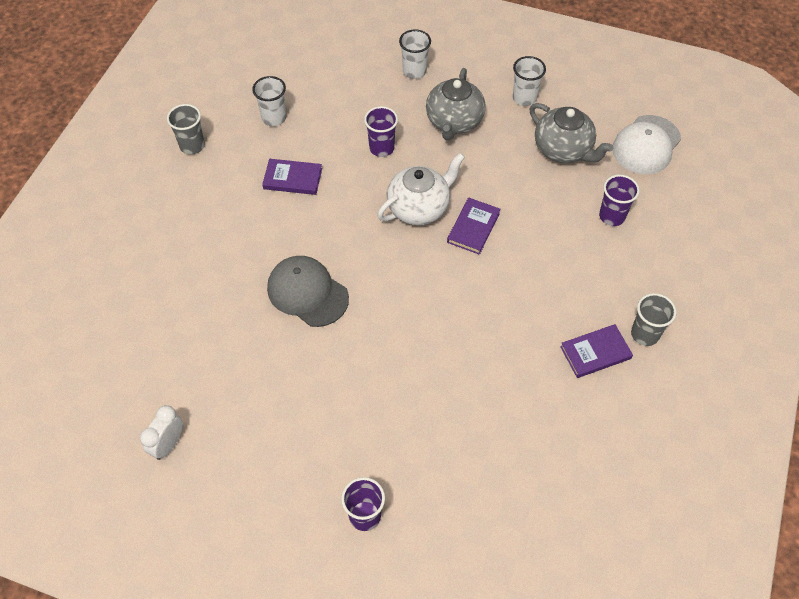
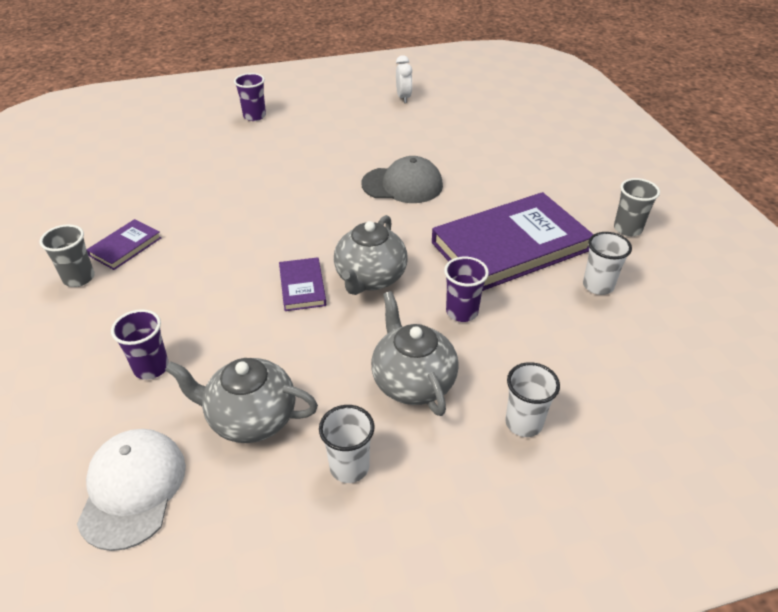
camera: 145 degrees right, 15 degrees down
(292, 179) = (510, 246): purple book -> purple book, size x2.24
(419, 208) = (370, 278): white teapot -> grey teapot

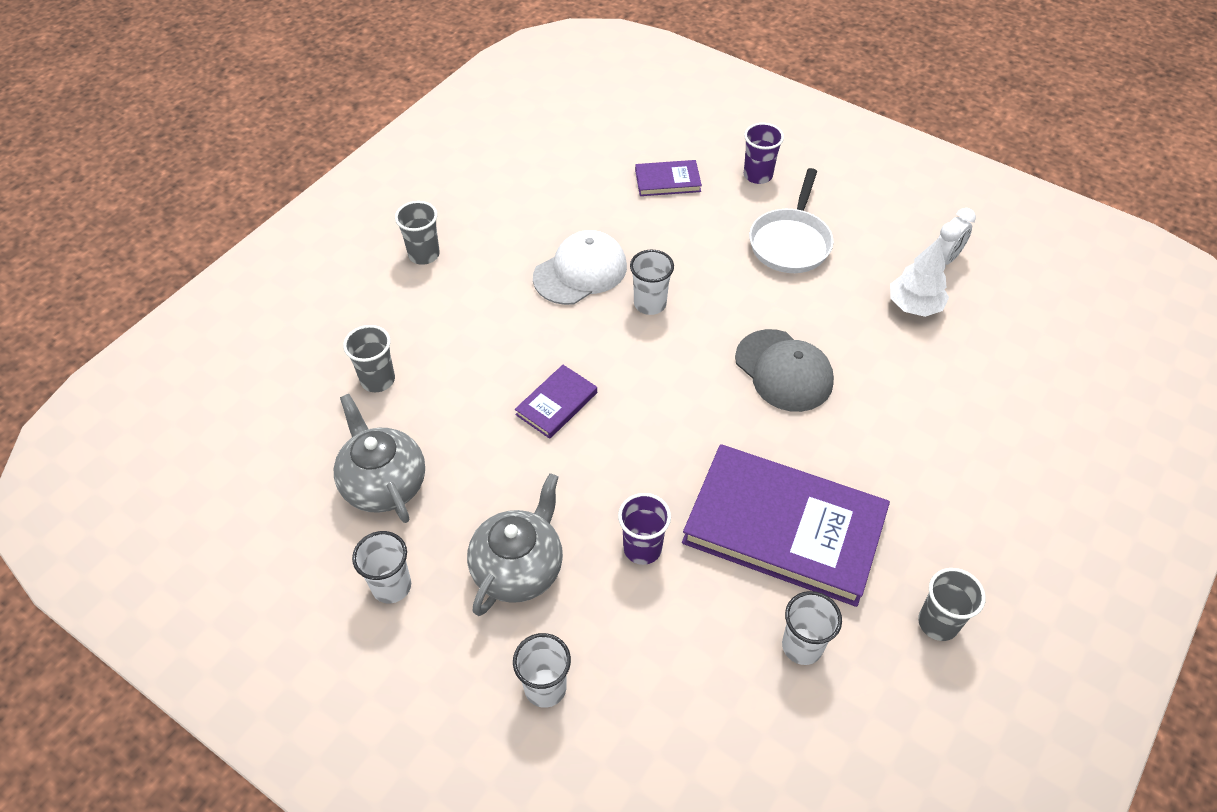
camera: 50 degrees right, 10 degrees up
(125, 247) = (485, 249): purple book -> purple book (667, 181)
(132, 489) = (267, 465): white cap -> white cap (580, 271)
(151, 367) = (378, 380): purple cup -> grey cup
(283, 204) = (650, 304): none -> white cup
(318, 133) = (790, 242): none -> white pan
(370, 278) = (617, 445): grey teapot -> none
(419, 122) = (914, 305): none -> white tree

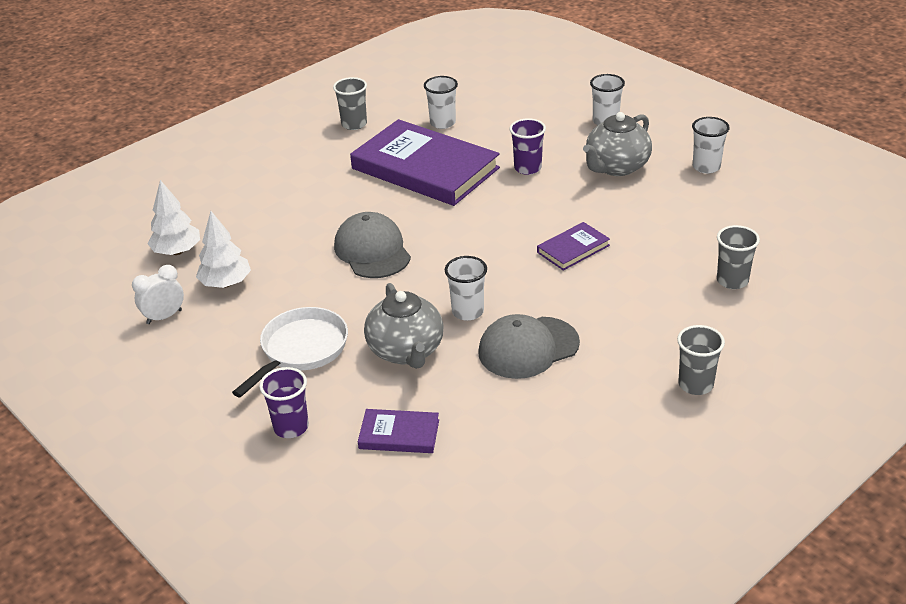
camera: 165 degrees left, 15 degrees down
(384, 484) = (718, 216): grey teapot -> grey teapot (406, 351)
(580, 271) = (528, 348): white cap -> grey cap
(1000, 340) = (177, 251): none -> white tree

